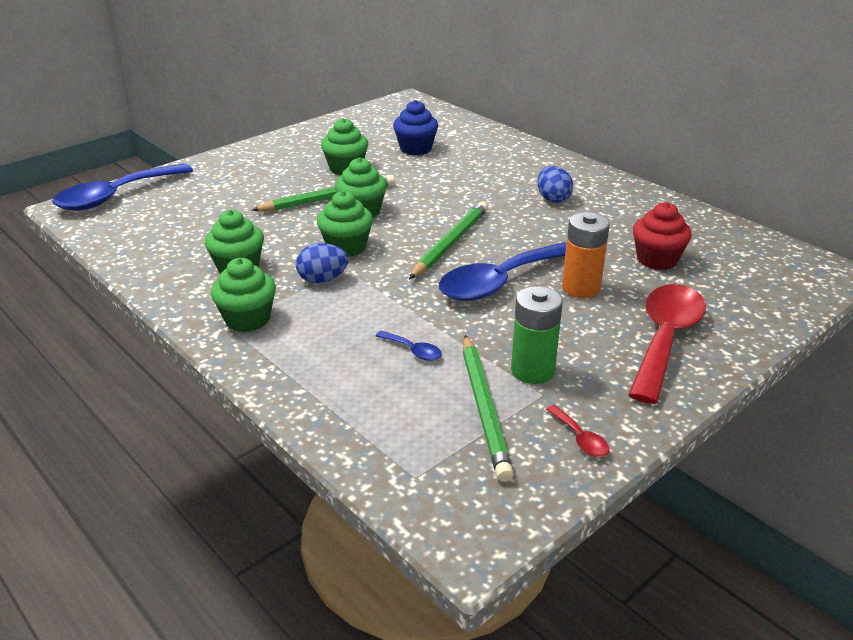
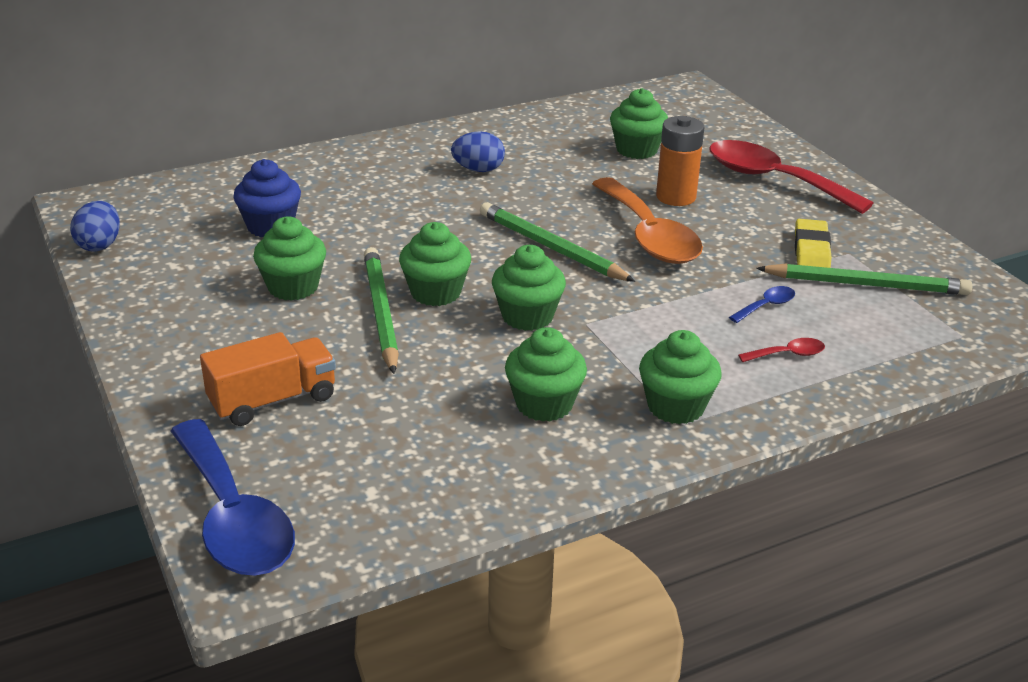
camera: 75 degrees left, 0 degrees up
(222, 186) = (273, 400): none -> orange truck
(322, 279) = (601, 343): blue egg -> blue egg (99, 245)
(499, 282) = (649, 235): blue spoon -> orange spoon
(532, 370) = (811, 250): green battery -> yellow eraser
(580, 438) = (911, 249): red spoon -> red spoon (788, 354)
(657, 259) = (636, 150): red cupcake -> green cupcake

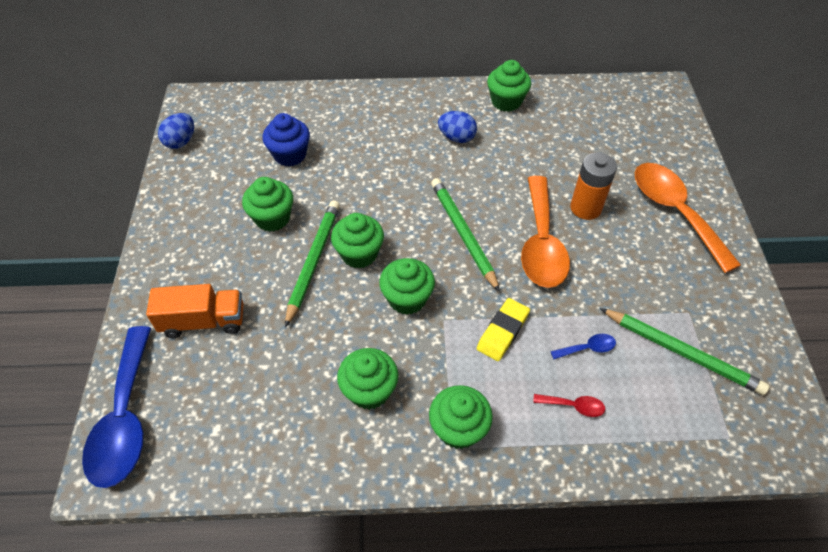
camera: 25 degrees right, 20 degrees up
(636, 150) = (585, 148): green cupcake -> green cupcake (506, 101)
(773, 180) = (674, 212): red spoon -> orange spoon
(811, 250) = (659, 299): yellow eraser -> yellow eraser (503, 331)

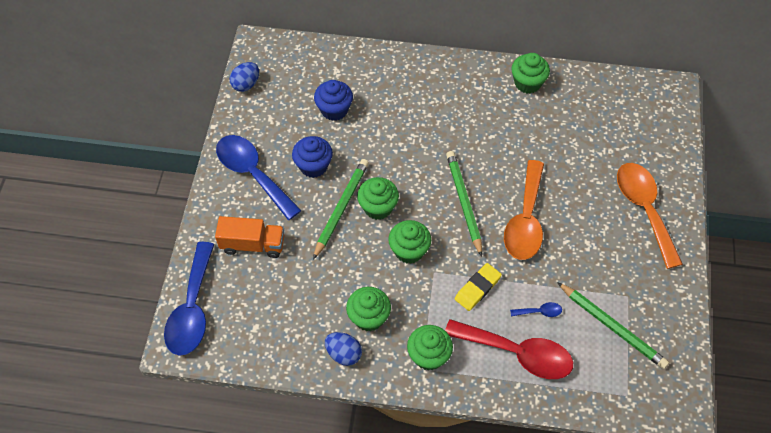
camera: 10 degrees right, 5 degrees up
(197, 237) = (253, 174): none -> blue spoon
(272, 218) = (313, 166): green cupcake -> blue cupcake
(456, 138) = (477, 113): blue egg -> blue egg (343, 354)
(573, 406) = (517, 353): red spoon -> red spoon, size x2.48
(585, 208) = (570, 195): orange battery -> none

